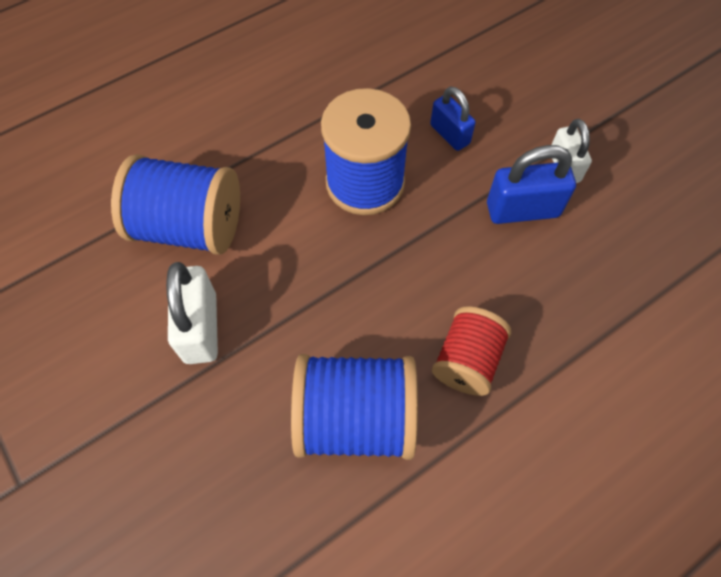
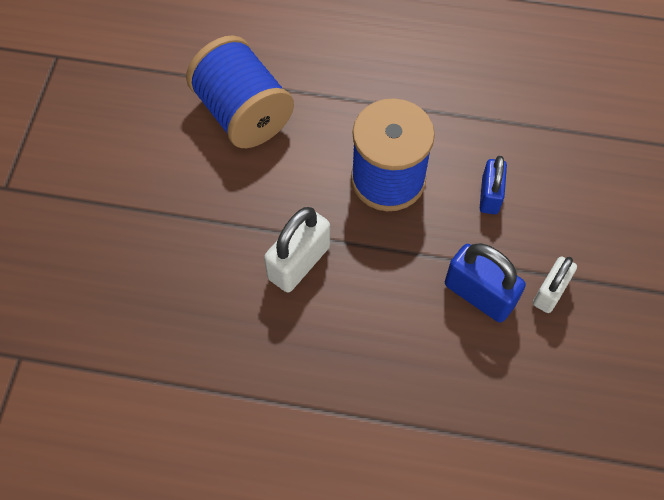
camera: 45 degrees right, 0 degrees up
(201, 328) = (184, 184): white padlock -> white padlock (299, 262)
(355, 418) = (213, 323): blue spool -> none
(467, 360) = (320, 355): red spool -> none

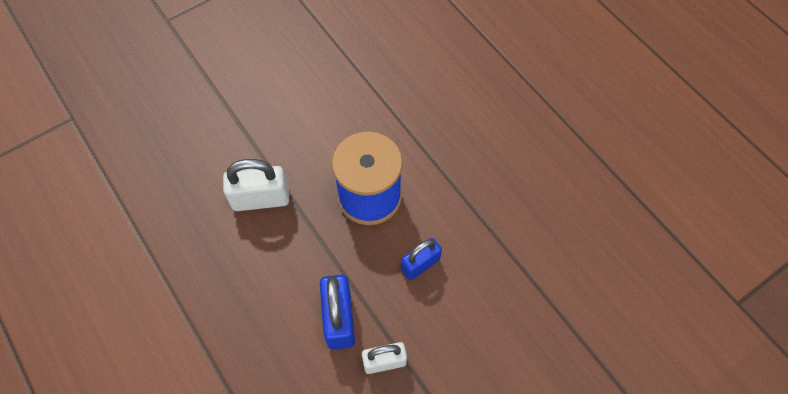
camera: 45 degrees right, 0 degrees up
(243, 113) = (333, 82): blue spool -> none

